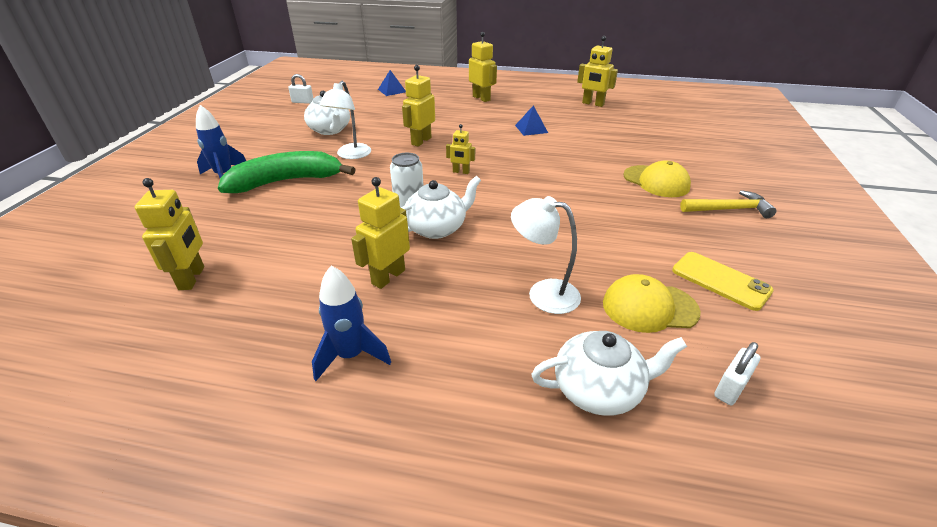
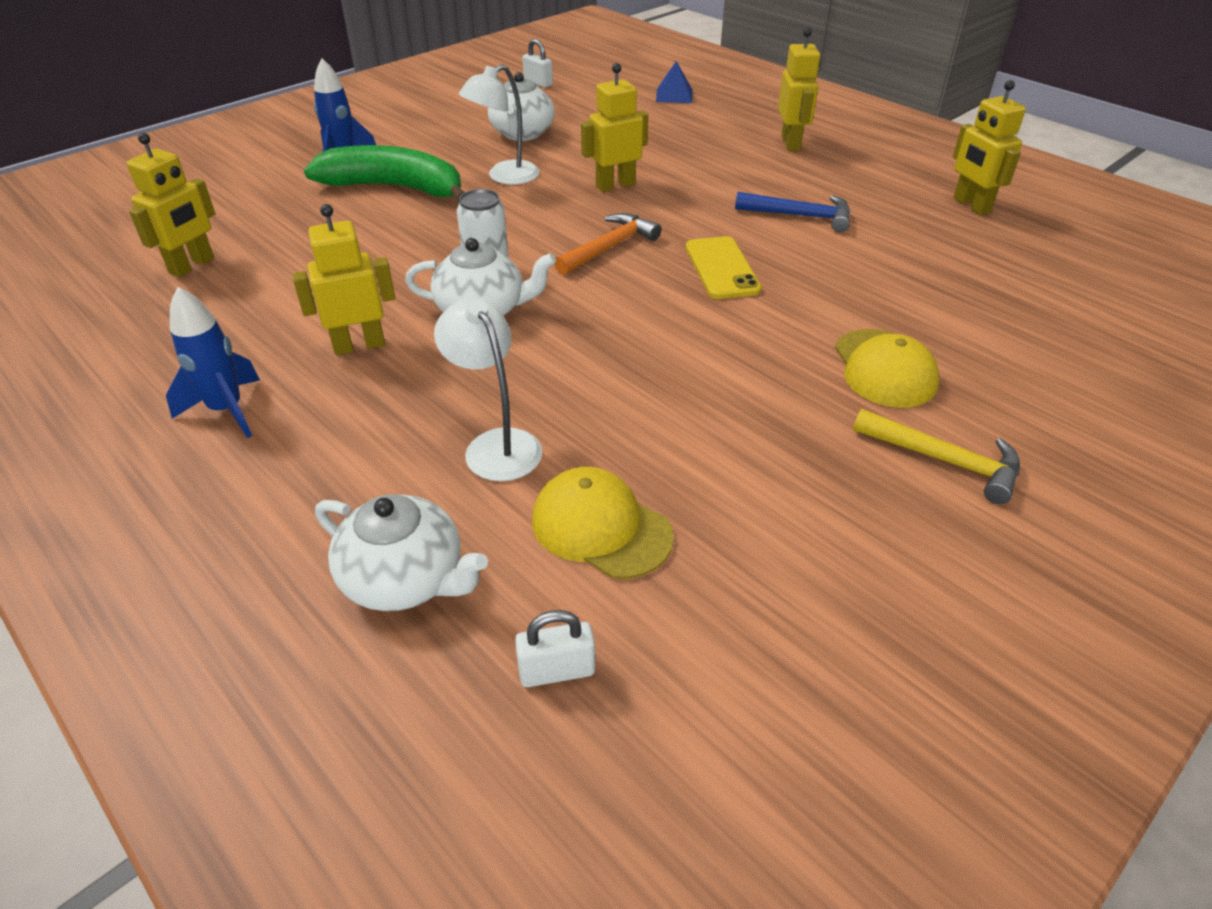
camera: 35 degrees right, 5 degrees up
(461, 172) = (609, 247): yellow robot -> orange hammer
(531, 129) = (800, 216): blue pyramid -> blue hammer
(720, 280) = (756, 548): yellow phone -> yellow phone (722, 268)

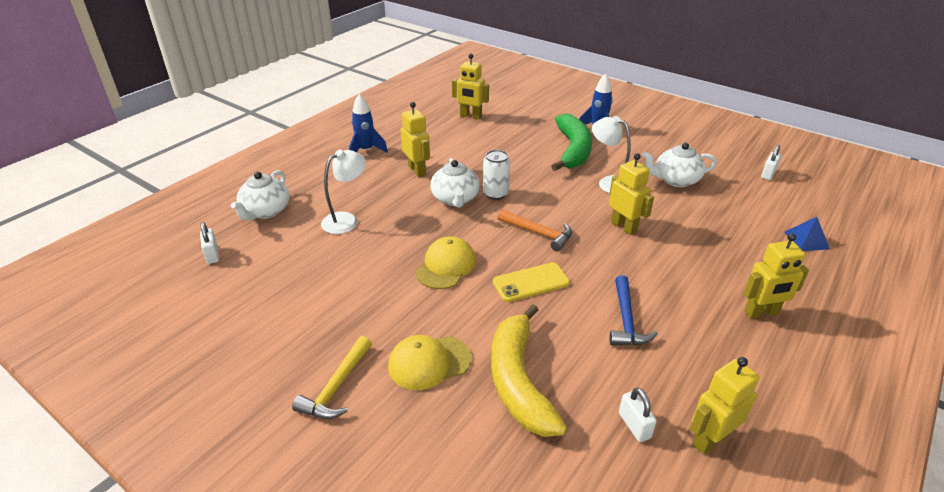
camera: 80 degrees right, 5 degrees down
(601, 527) = (290, 257): yellow cap -> yellow cap (446, 266)
(909, 301) = (519, 381): none -> yellow banana
(962, 240) = (634, 425): none -> white padlock

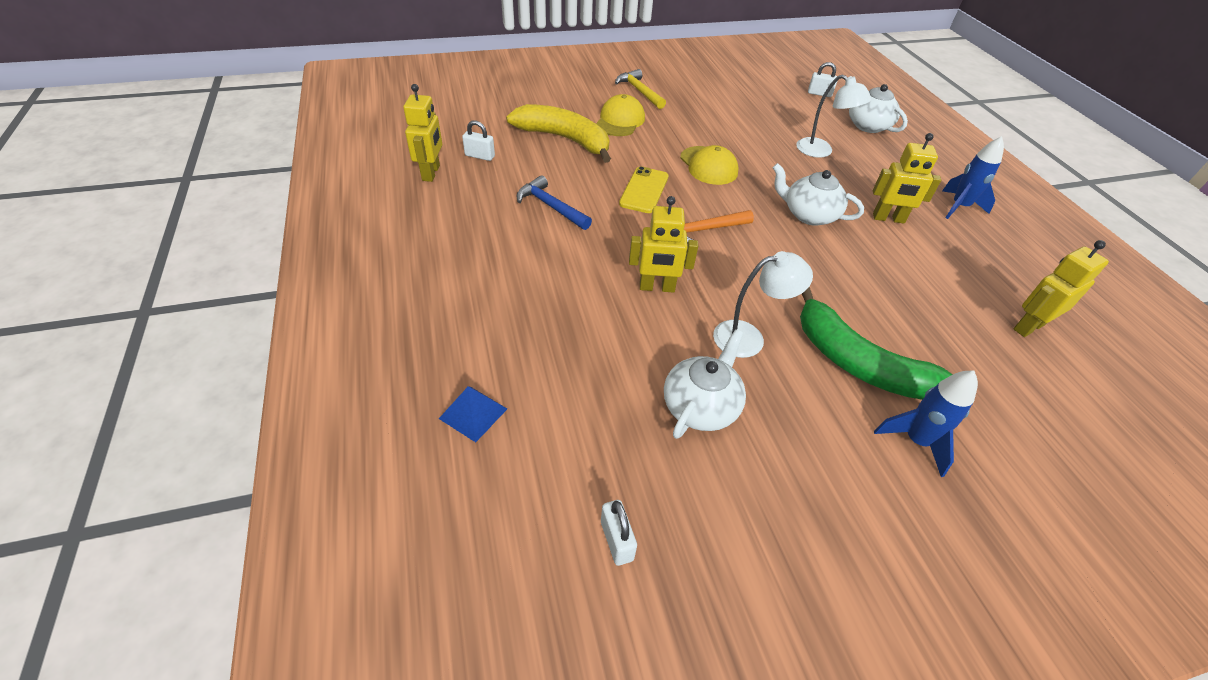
camera: 125 degrees right, 10 degrees up
(346, 220) = (821, 151): white lamp -> white lamp turned 45 degrees counterclockwise
(495, 194) = (797, 242): white can -> none
(761, 313) = (459, 278): yellow robot -> none

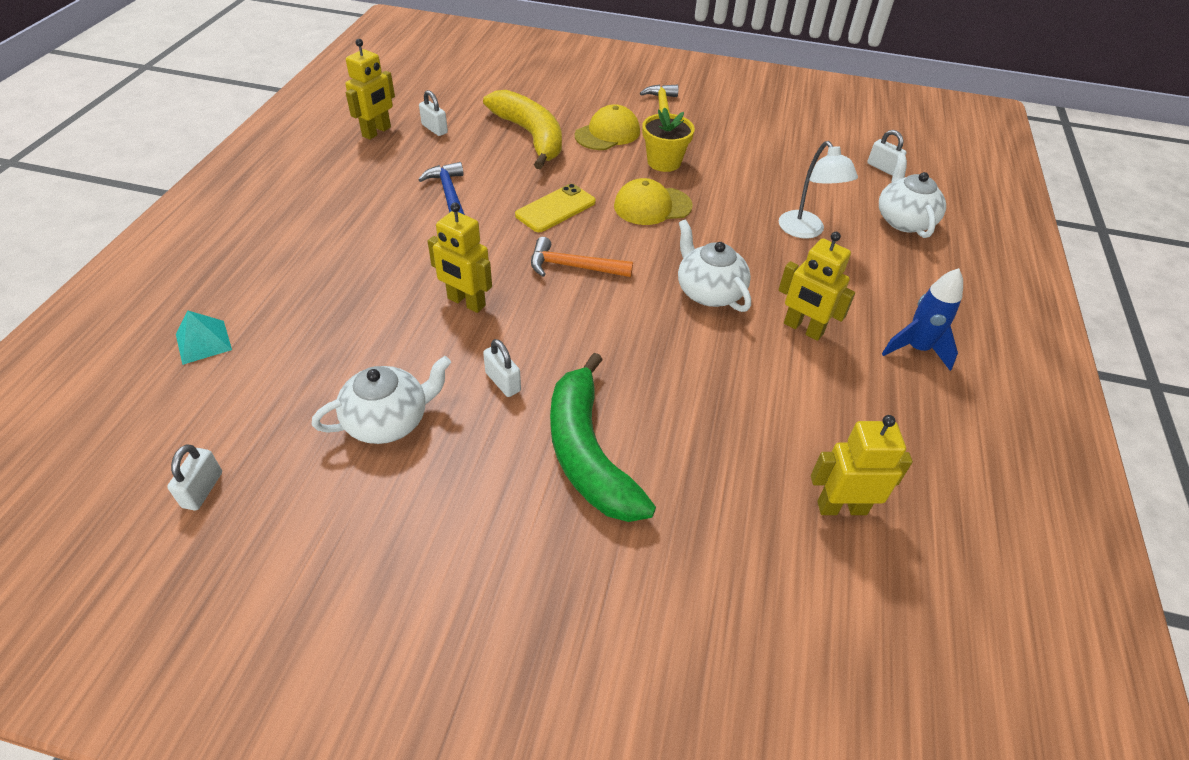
camera: 30 degrees right, 0 degrees up
(473, 413) = (203, 342): blue pyramid -> turquoise pyramid
(682, 131) = (664, 162): none -> yellow flower pot
(708, 166) = (652, 206): yellow cap -> yellow cap turned 75 degrees clockwise
(749, 337) = (503, 382): white lamp -> white padlock
(916, 441) = (560, 550): blue rocket -> none

